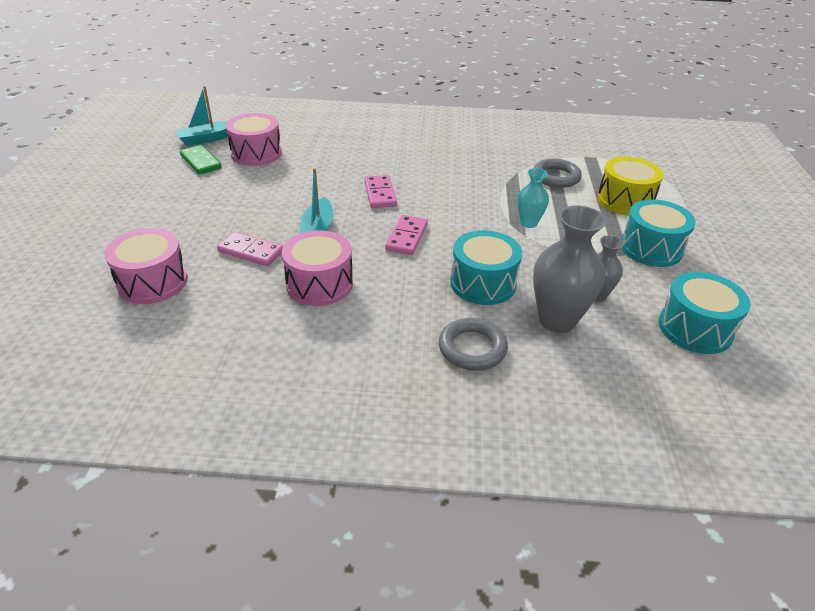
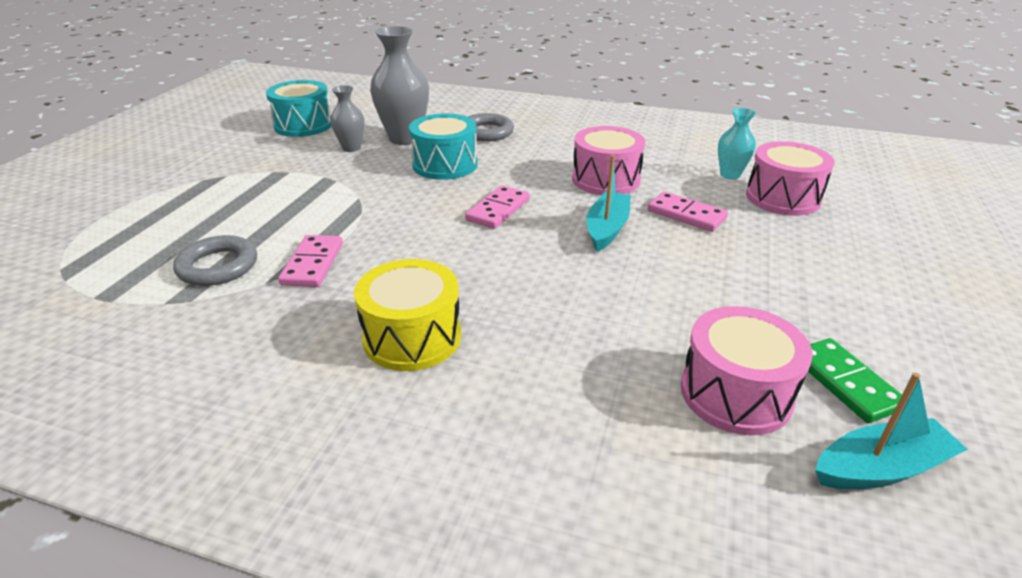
camera: 165 degrees left, 5 degrees down
(380, 194) = (508, 270): pink domino -> pink domino (313, 264)
(528, 223) = (339, 209): turquoise vase -> turquoise vase (730, 175)
(625, 201) = (181, 221): yellow drum -> yellow drum (412, 337)
(651, 248) = (242, 173): turquoise drum -> none

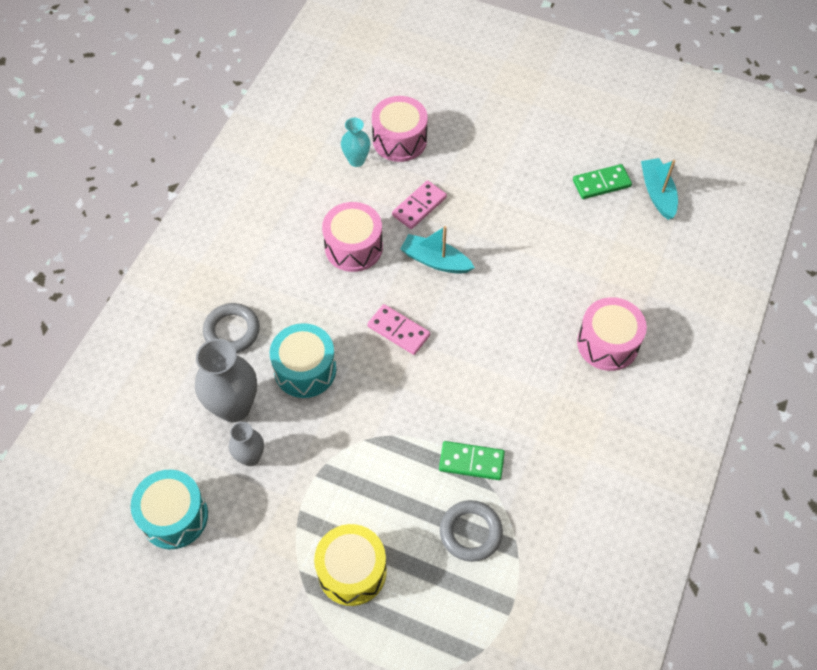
camera: 85 degrees left, 25 degrees up
(313, 264) = (471, 461): pink domino -> green domino
(412, 337) = (561, 389): yellow drum -> yellow drum (352, 571)
(735, 393) = (610, 233): pink drum -> pink drum (607, 343)

